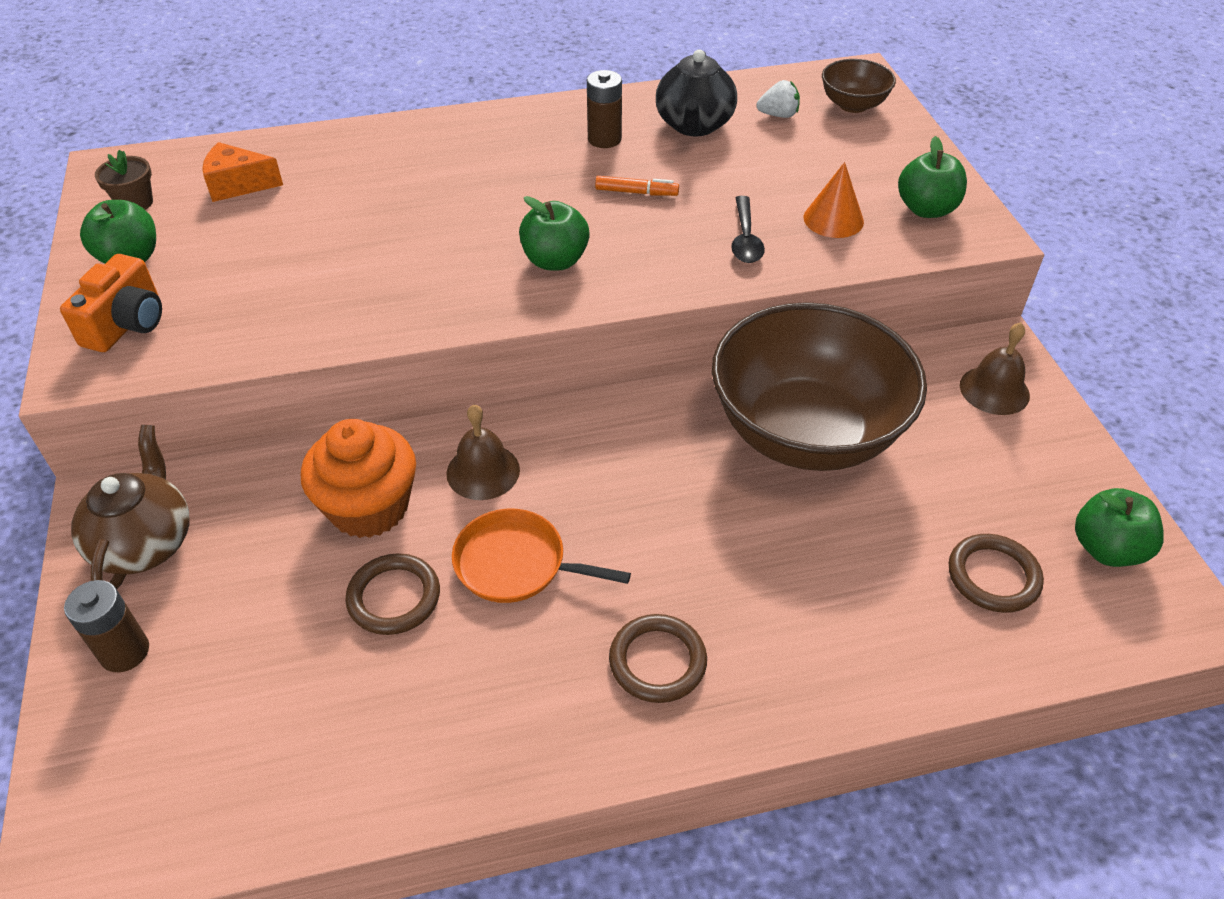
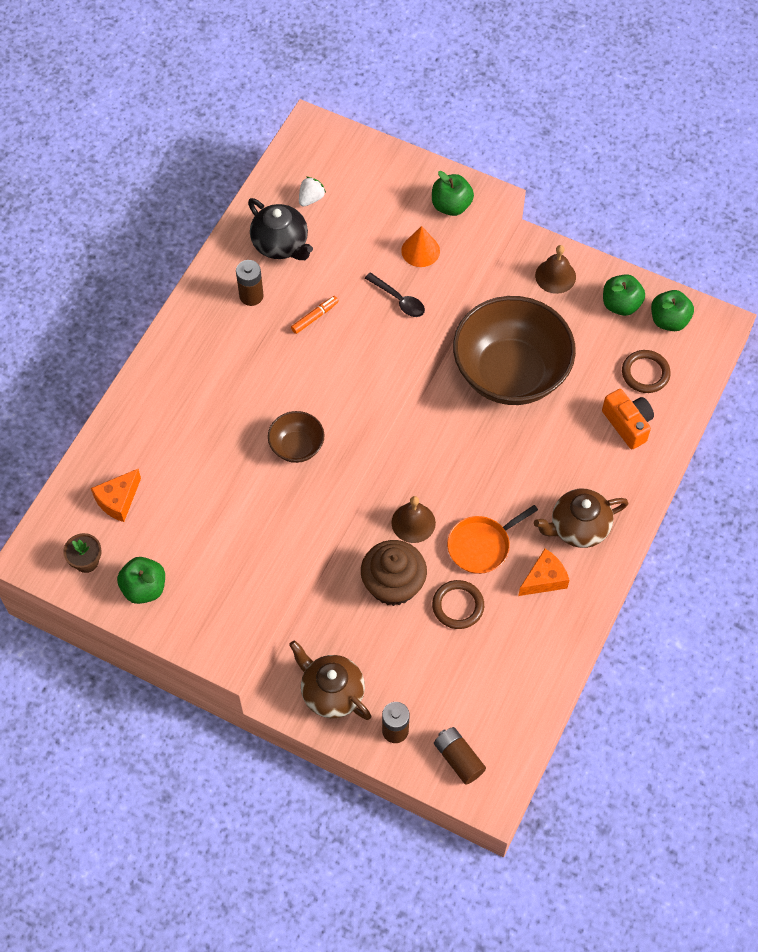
camera: 50 degrees left, 15 degrees up
(120, 765) = (458, 759): none -> brown battery
(127, 324) = (206, 615): orange camera -> orange camera (627, 424)
(369, 507) = (393, 584): orange cupcake -> brown cupcake
(529, 675) = (544, 579): none -> orange cheese
(555, 261) = (336, 394): green apple -> green apple (621, 305)
(657, 661) = (578, 528): brown ring -> brown teapot
(853, 105) = (337, 157): brown bowl -> brown bowl (297, 446)

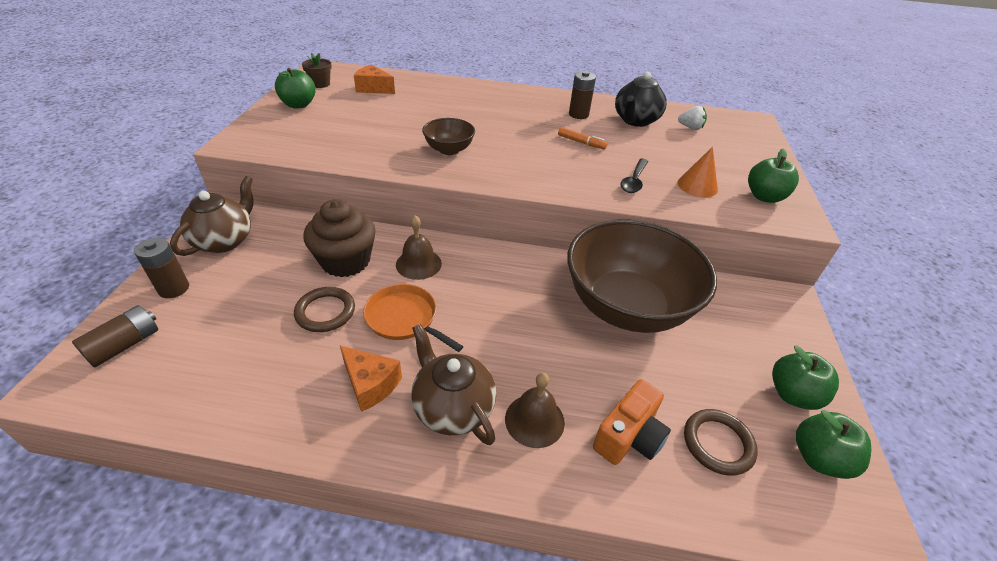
camera: 70 degrees right, 20 degrees down
(555, 276) = (773, 323): brown bell -> brown bell (534, 420)

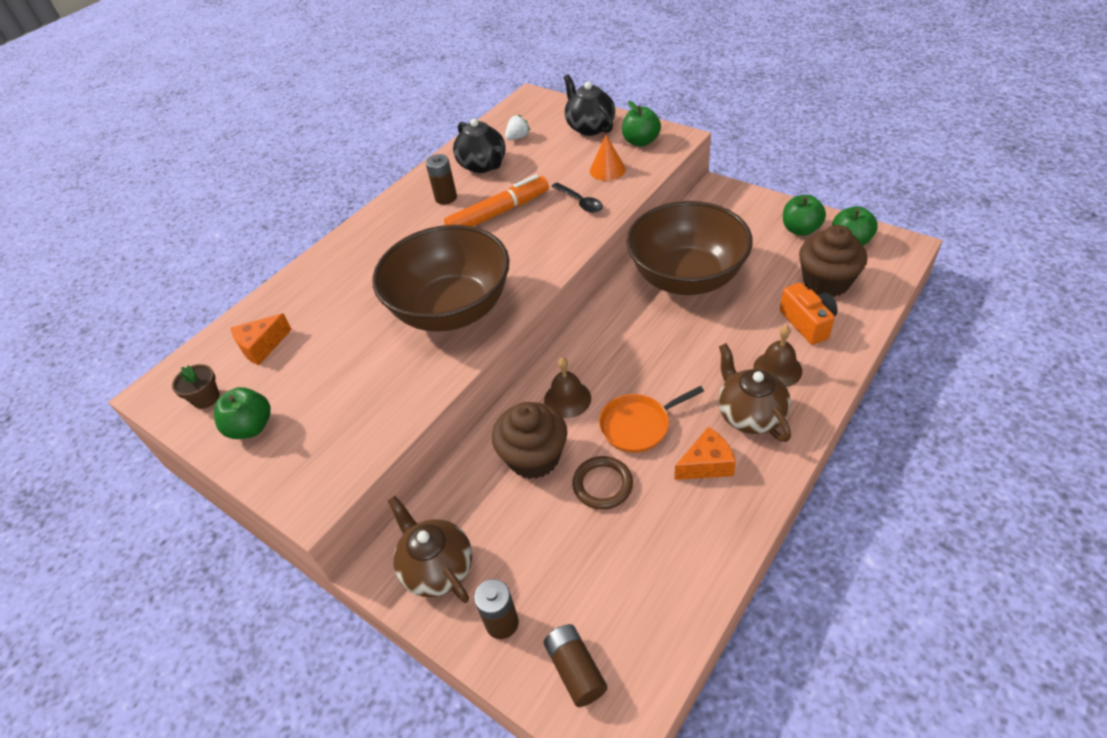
camera: 55 degrees left, 5 degrees up
(449, 149) = (452, 309): brown bowl -> brown bowl, size x2.26
(452, 407) = (749, 415): brown teapot -> brown teapot turned 75 degrees clockwise
(581, 142) = (499, 213): orange marker -> orange marker, size x2.09
(718, 443) = (826, 282): brown ring -> brown cupcake
(750, 161) = (589, 127): none -> black teapot

